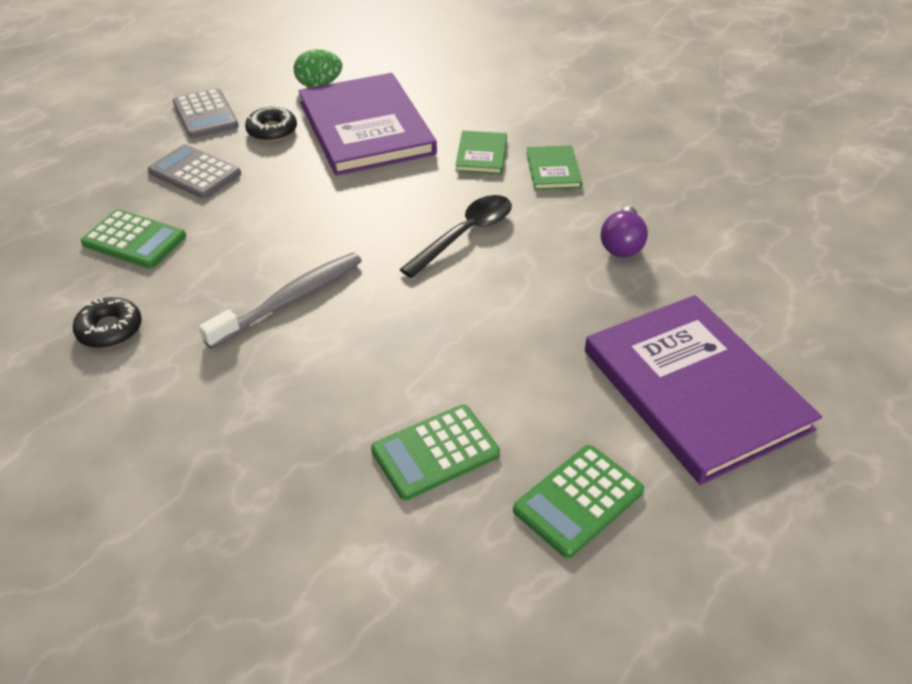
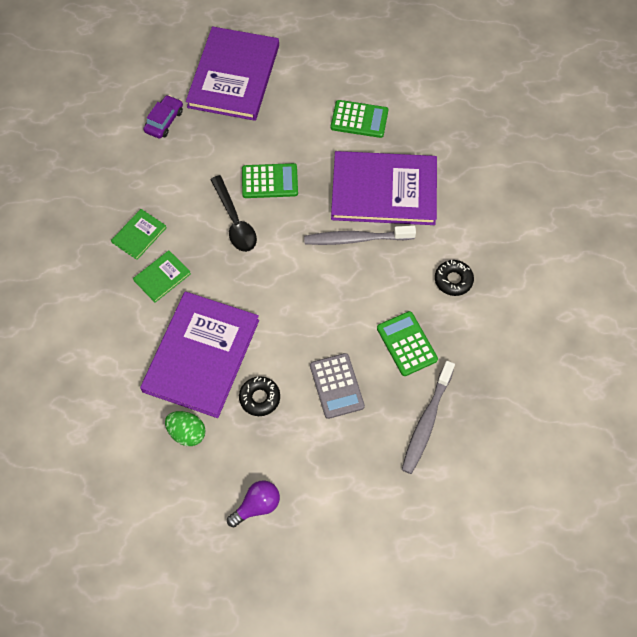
camera: 140 degrees left, 20 degrees up
(63, 195) = (426, 421): none -> grey toothbrush
(205, 115) = (288, 453): grey calculator -> none
(301, 376) = (384, 190): none -> purple book
(465, 234) = (235, 221): black spoon -> black spoon turned 105 degrees counterclockwise
(578, 500) = (326, 68): green calculator -> green calculator (269, 181)
(622, 245) = (170, 161): purple light bulb -> purple light bulb (257, 506)
(693, 278) = (164, 121): none -> purple car

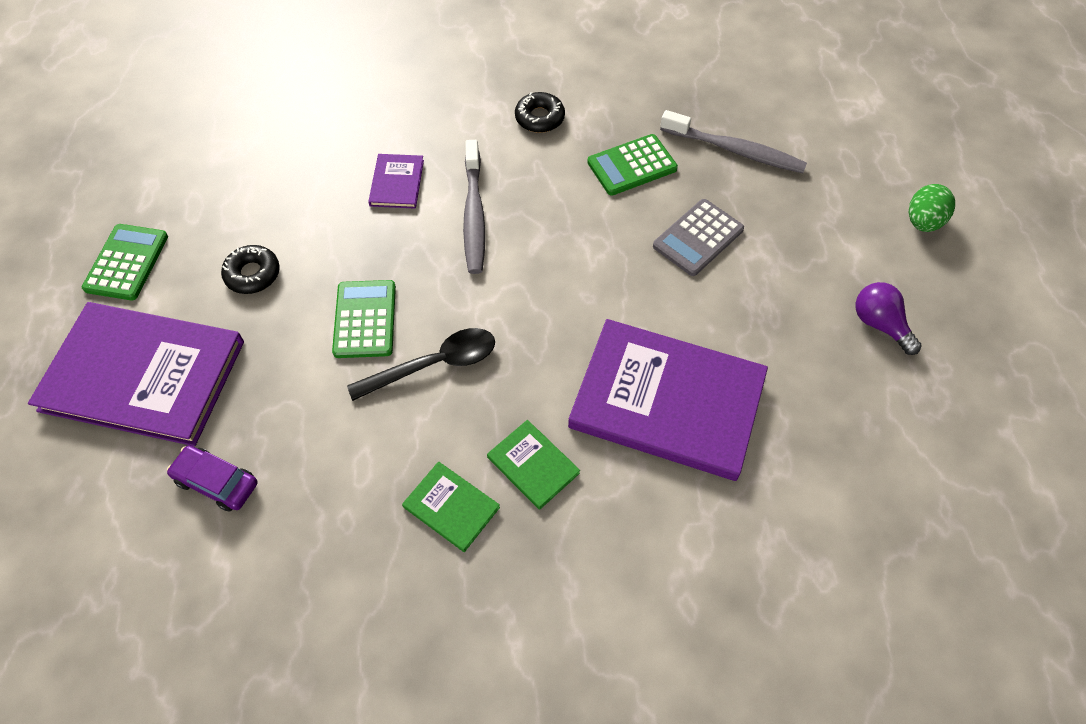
camera: 90 degrees left, 5 degrees down
(187, 433) = (792, 414): green egg -> green egg (922, 222)
(259, 398) = (726, 325): black donut -> black donut (253, 274)
(337, 386) = (698, 238): grey calculator -> grey calculator turned 150 degrees clockwise
(359, 119) = (269, 208): green calculator -> green calculator (126, 262)
(384, 190) = (397, 183): purple book -> purple book, size x0.44

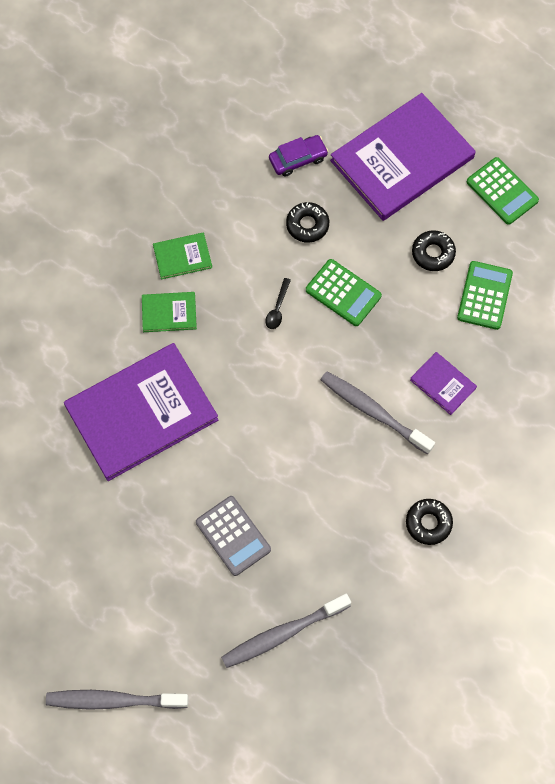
camera: 130 degrees right, 10 degrees up
(305, 408) = (307, 225): none -> black donut
(434, 364) = (277, 308): black spoon -> black spoon, size x0.52
(632, 166) = (330, 548): green calculator -> green calculator (484, 295)
(698, 238) = (233, 536): grey calculator -> grey calculator turned 150 degrees clockwise
(879, 324) = (74, 585): purple light bulb -> none
(922, 222) = (114, 700): green egg -> grey toothbrush

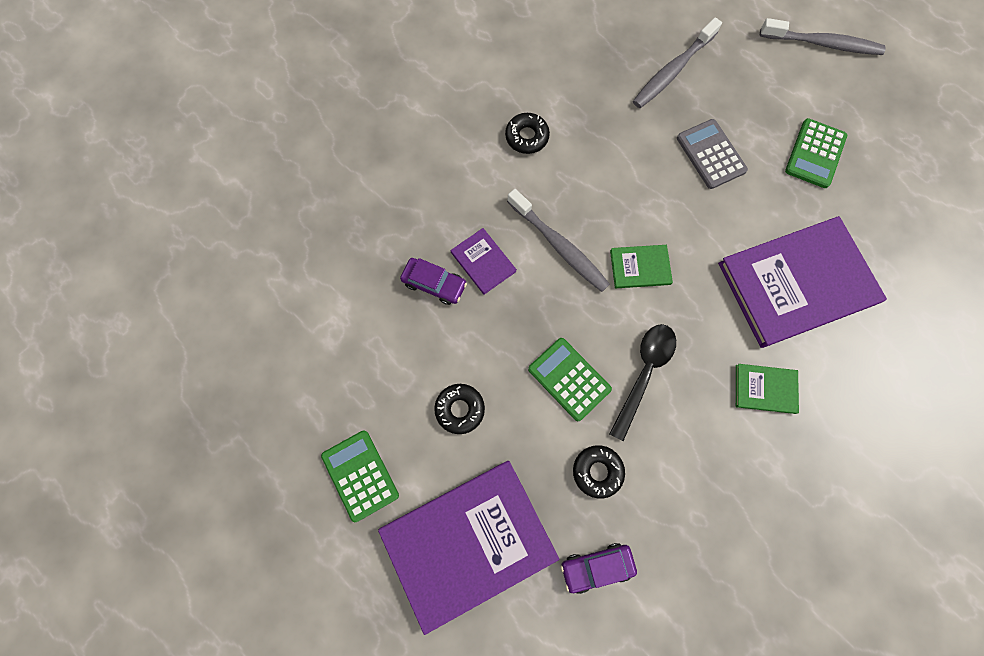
camera: 170 degrees left, 5 degrees up
(182, 256) = (747, 456): green book -> green book (640, 267)
(277, 308) = (644, 373): black spoon -> black spoon, size x1.92
(283, 633) = (673, 70): grey toothbrush -> grey toothbrush turned 150 degrees clockwise
(483, 355) = (434, 284): none -> purple car
(484, 295) = (415, 349): green calculator -> green calculator (815, 154)

